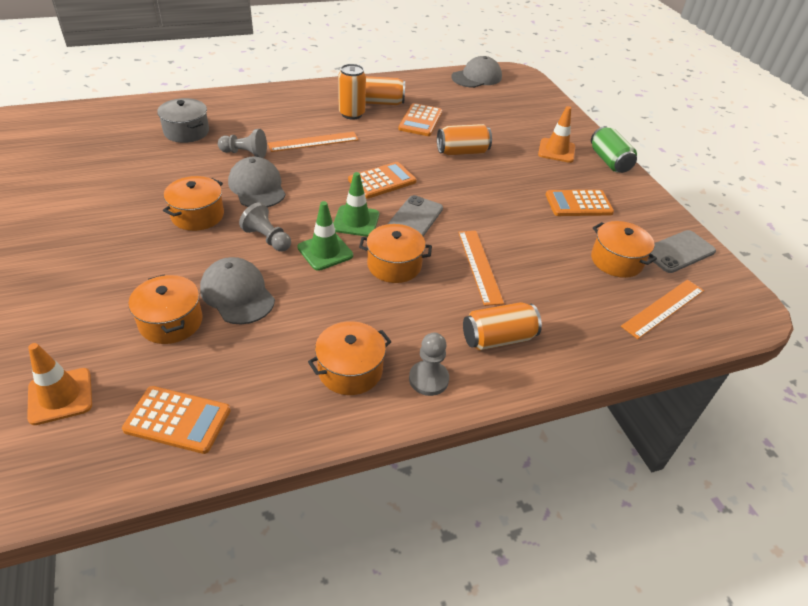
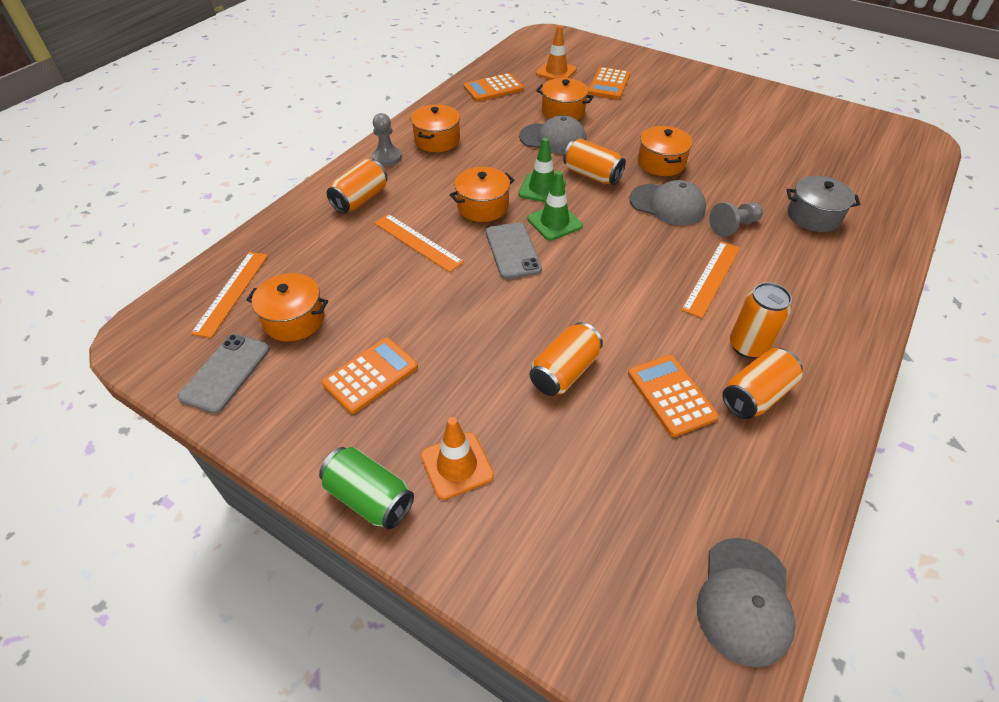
camera: 145 degrees right, 5 degrees up
(267, 239) = (591, 175): grey pawn -> orange can
(382, 181) = (589, 274): orange calculator -> orange calculator (609, 84)

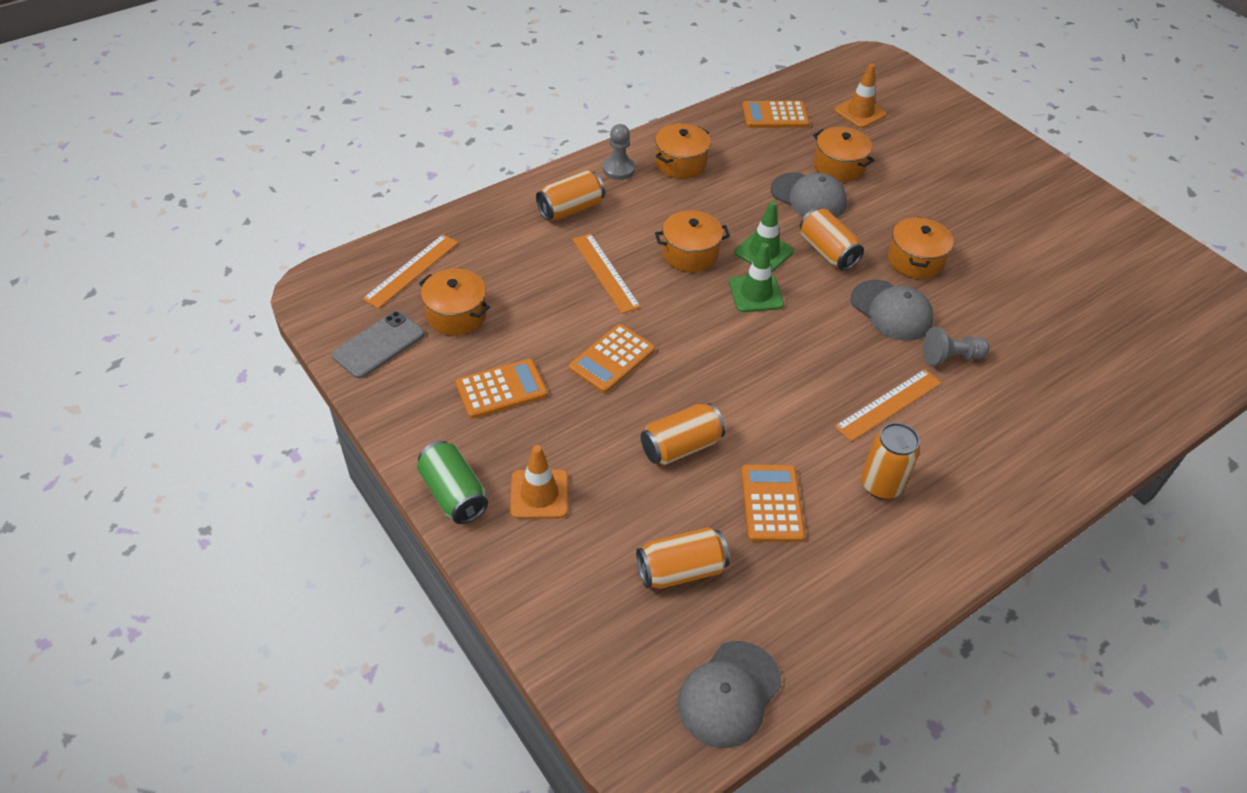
camera: 20 degrees right, 0 degrees up
(513, 251) = (696, 311): grey phone -> none
(609, 84) = (914, 145): orange calculator -> orange calculator (612, 359)
(756, 395) = (857, 533): orange can -> orange can (681, 570)
(813, 216) = (1053, 374): grey pot -> none

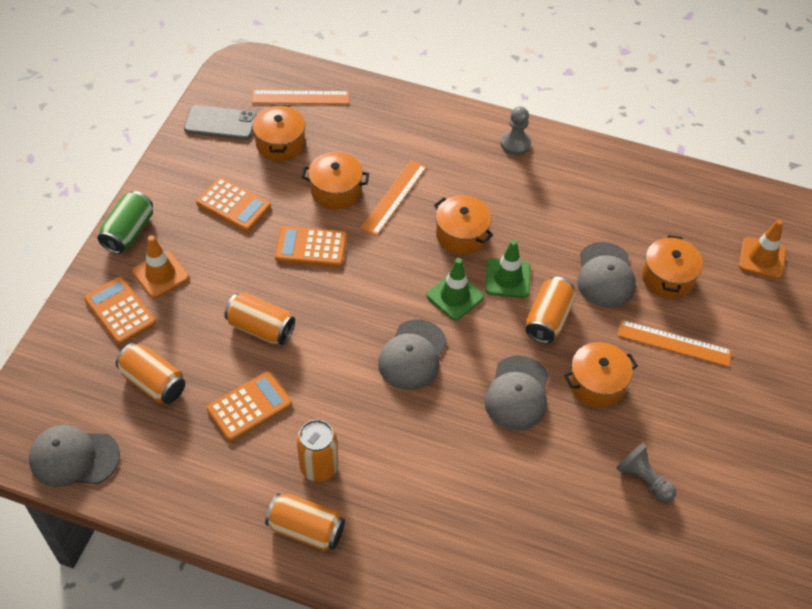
camera: 55 degrees right, 5 degrees up
(570, 209) = (442, 142): orange can -> orange can (306, 529)
(680, 163) = (562, 175): orange pot -> orange pot (336, 190)
(775, 115) = (690, 203): orange calculator -> orange calculator (120, 311)
(800, 354) = (412, 355): none -> grey cap
(888, 404) = (407, 437): orange ruler -> orange ruler (674, 343)
(950, 357) = (498, 458): grey pawn -> grey pawn (643, 479)

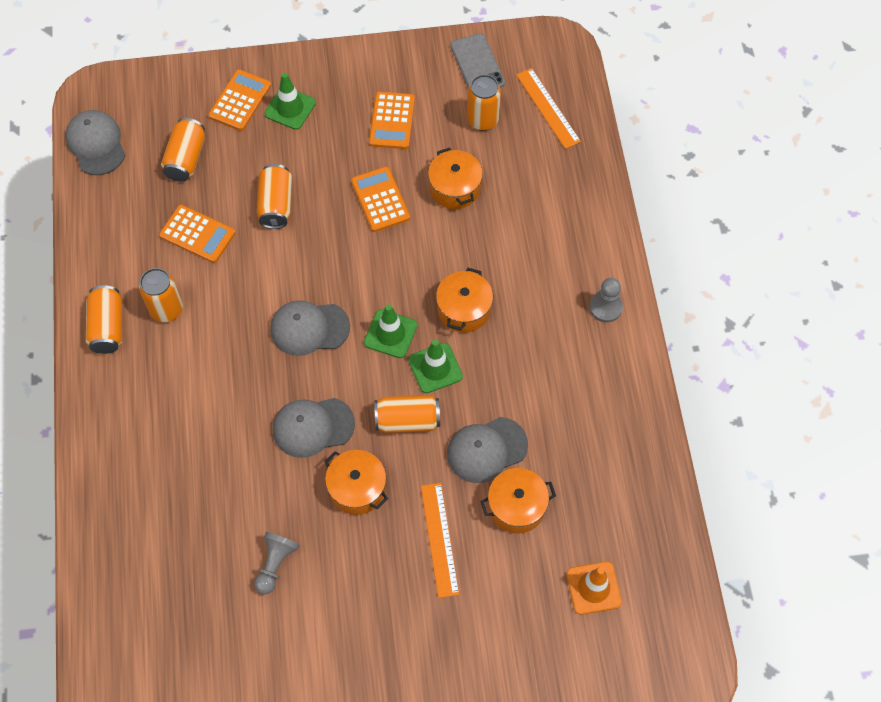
camera: 65 degrees right, 10 degrees up
(129, 232) = (319, 64): green can -> none
(160, 274) = (290, 108): orange traffic cone -> green traffic cone
(280, 143) = (482, 120): orange pot -> orange can
(394, 197) = (475, 236): orange ruler -> none

